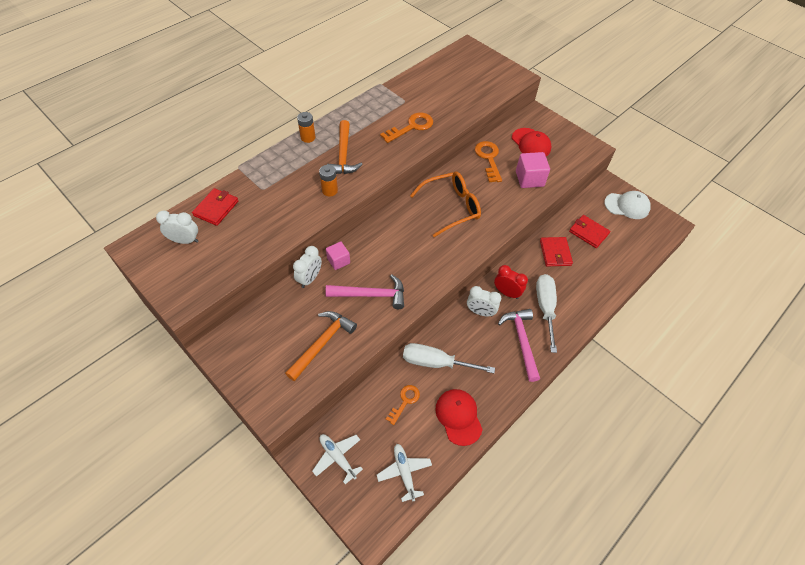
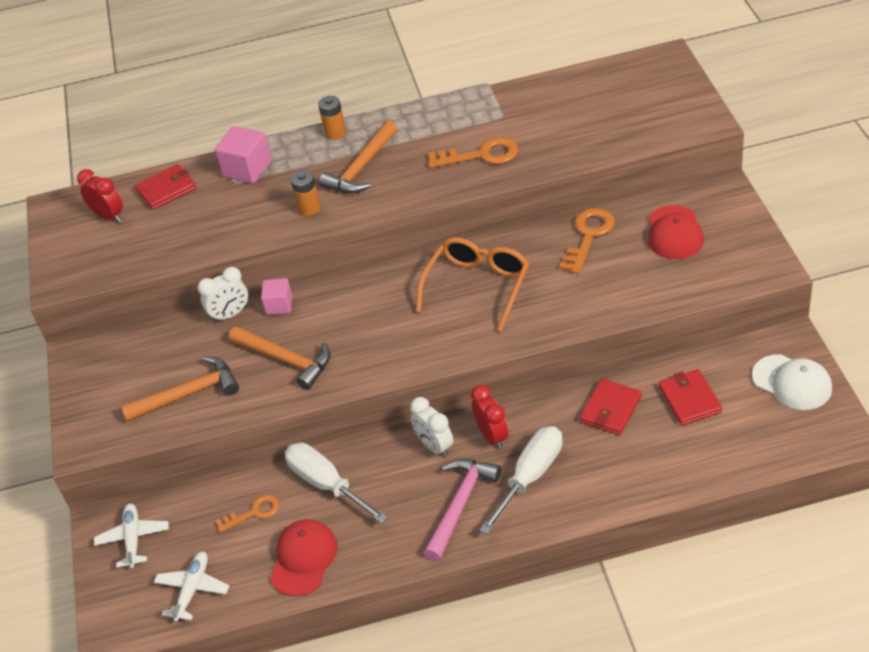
camera: 40 degrees right, 10 degrees down
(185, 241) = (109, 216): white clock -> red clock
(371, 295) = (286, 360): pink hammer -> orange hammer
(451, 207) = (478, 286): orange glasses -> orange glasses turned 75 degrees counterclockwise
(529, 179) = (626, 283): pink cube -> pink cube (247, 169)

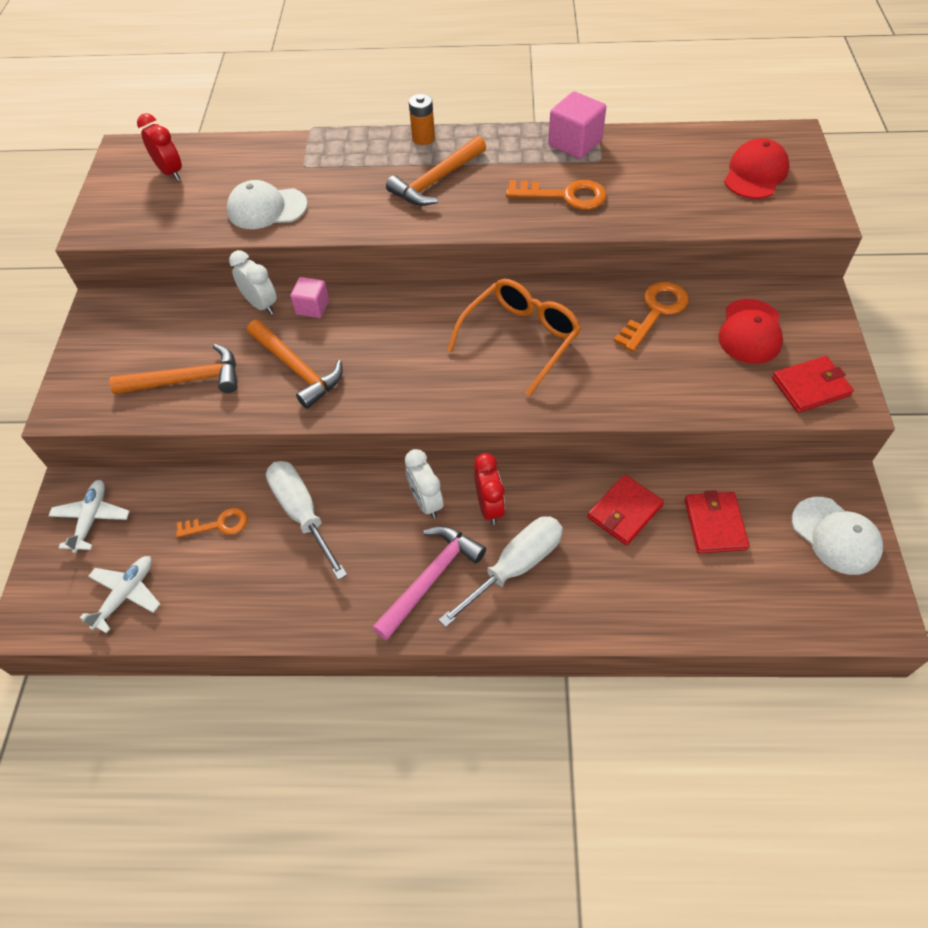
camera: 10 degrees right, 10 degrees up
(166, 189) = (237, 158): red wallet -> red wallet (810, 386)
(214, 227) = (267, 208): none -> white cap
(230, 314) = (261, 305): white clock -> white clock turned 120 degrees counterclockwise
(247, 169) = (323, 155): pink cube -> pink cube (575, 143)
(303, 559) = (249, 593): red cap -> red cap (755, 173)
(309, 208) = (368, 211): orange battery -> none

